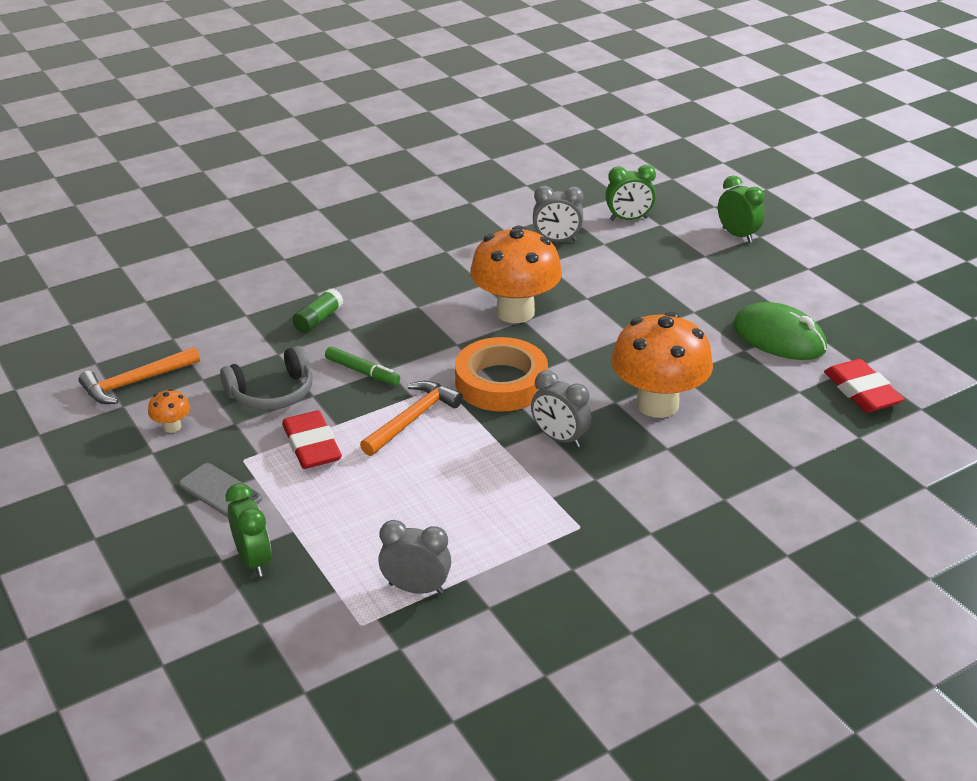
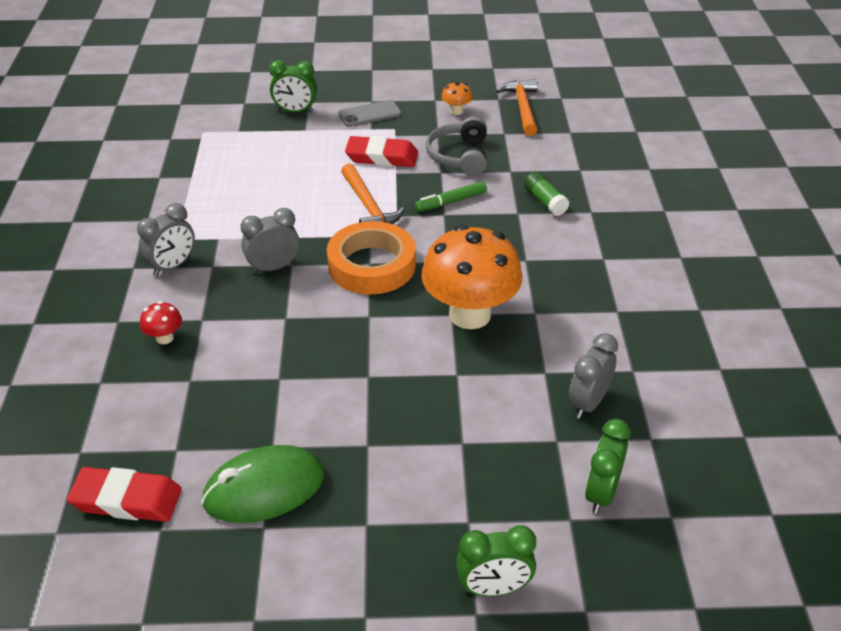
camera: 120 degrees right, 5 degrees up
(416, 588) = (206, 157): grey clock -> grey clock (172, 266)
(657, 404) = (257, 341): orange mushroom -> none
(710, 458) = (164, 338): none -> red mushroom

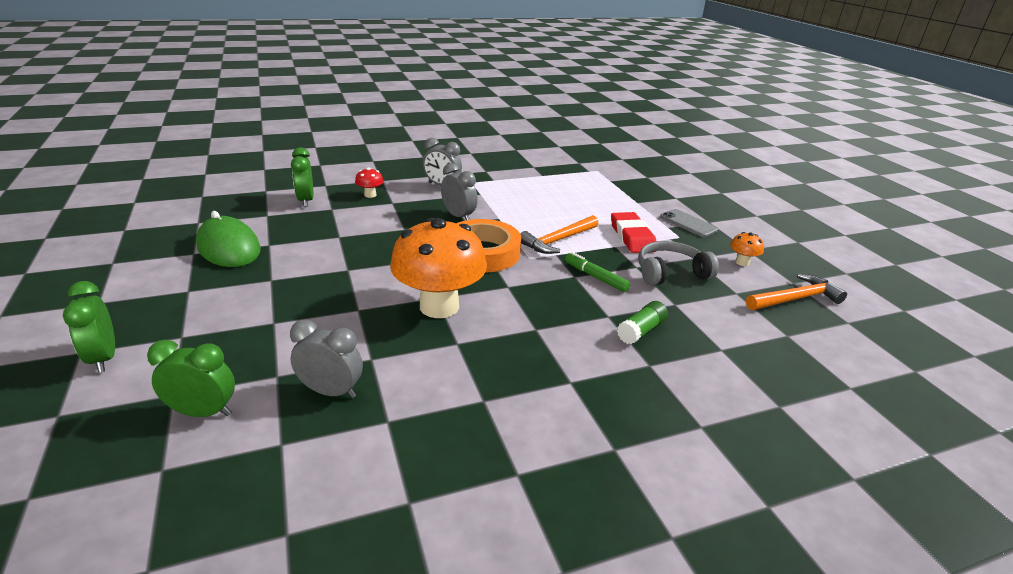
camera: 70 degrees right, 10 degrees down
(127, 500) = (224, 209): red eraser -> none
(295, 111) = (657, 195): green clock -> green clock (306, 201)

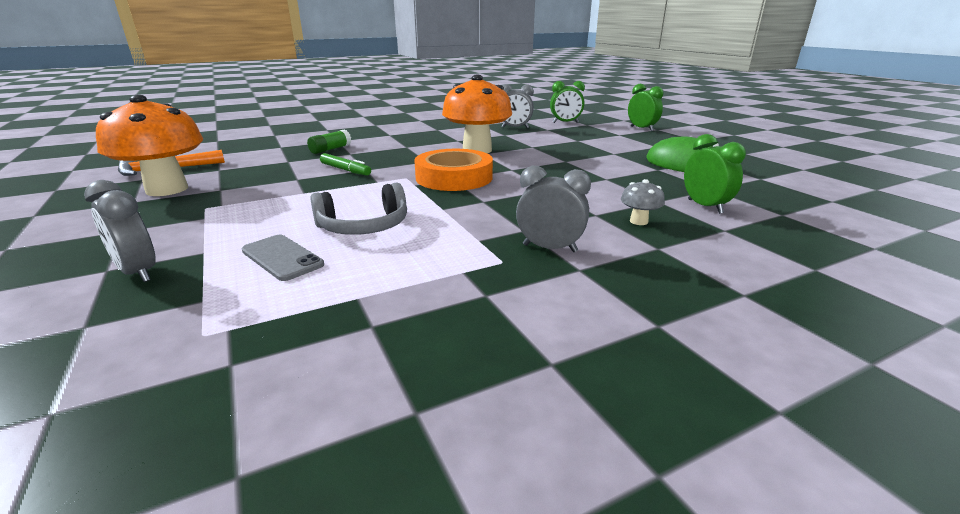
camera: 175 degrees right, 5 degrees down
(370, 195) = (638, 221): red mushroom -> grey mushroom
(458, 216) = (495, 206): grey clock -> grey clock (138, 272)
(558, 240) = (370, 192): orange hammer -> none
(632, 237) = (272, 202): red eraser -> none
(670, 273) = (265, 177): grey headphones -> grey headphones (364, 226)
(688, 223) = (163, 224): grey phone -> grey phone (282, 258)
(742, 262) = (167, 189): orange mushroom -> orange mushroom, size x2.45

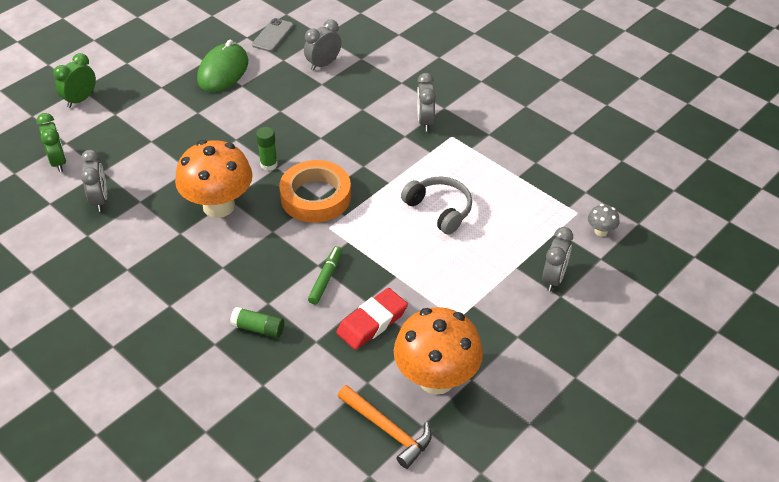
camera: 110 degrees left, 20 degrees up
(270, 178) = (372, 322): none -> red eraser
(282, 258) = (501, 226): grey phone -> grey phone (273, 35)
(518, 167) = (269, 164): none -> green glue stick
(638, 221) = (365, 90): grey mushroom -> grey mushroom (601, 231)
(705, 206) = (323, 64): green clock -> grey clock

